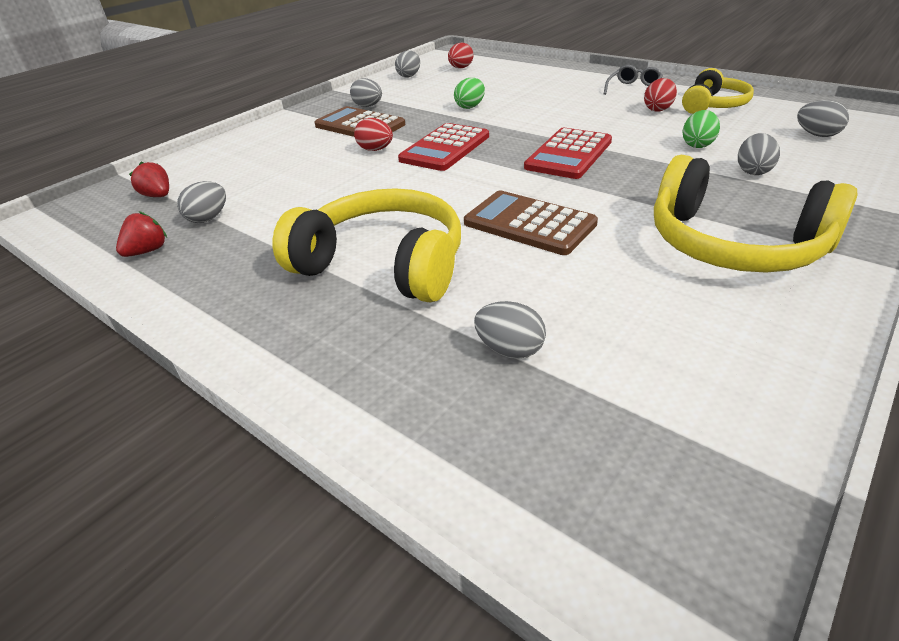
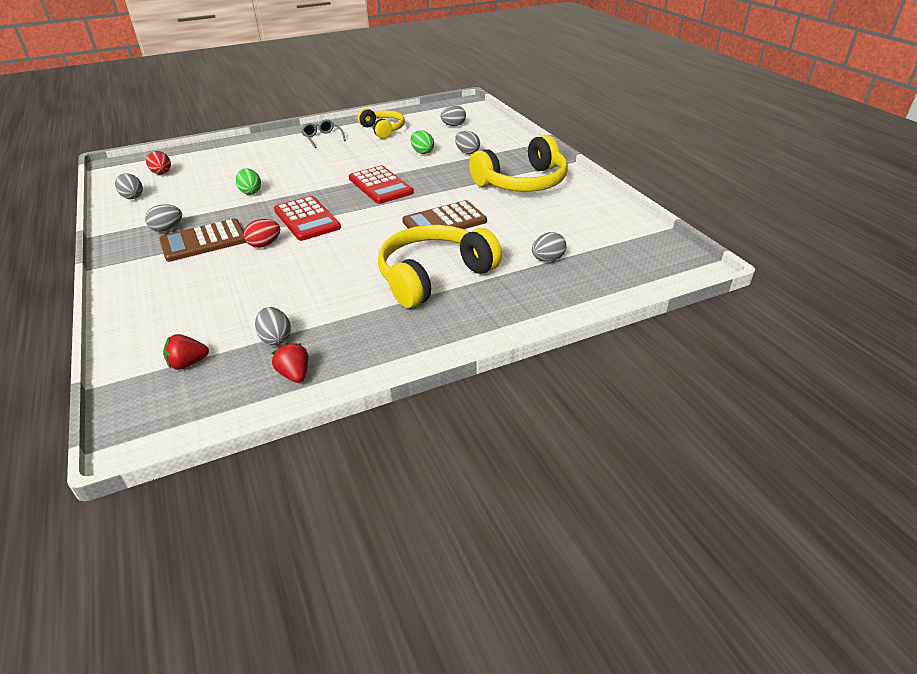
camera: 65 degrees left, 0 degrees up
(658, 109) = (363, 143): red egg -> none

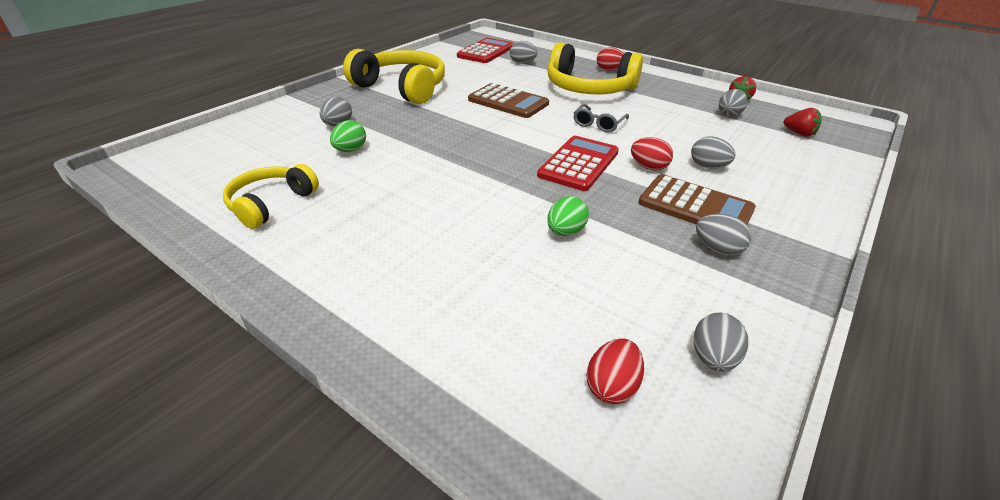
camera: 120 degrees left, 0 degrees up
(322, 138) = (328, 252): grey glasses -> grey glasses (598, 124)
(380, 186) = (465, 148): red calculator -> red calculator (485, 51)
(453, 125) = (240, 153): grey egg -> grey egg (708, 167)
(476, 314) = (609, 70): none -> red egg

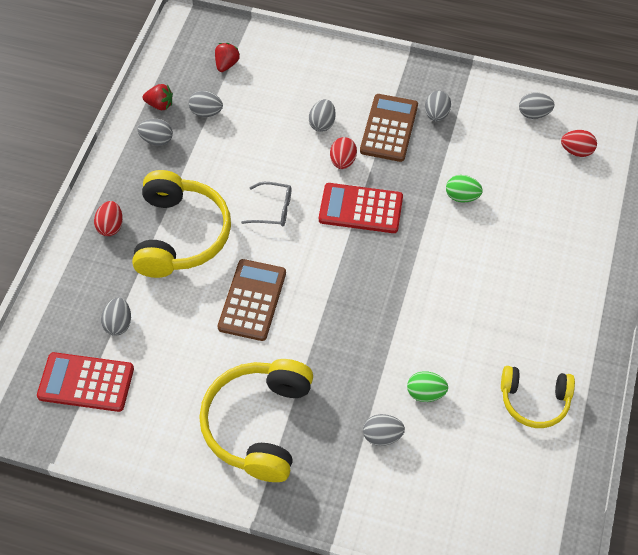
camera: 110 degrees left, 20 degrees up
(695, 93) = (157, 140): none -> grey egg

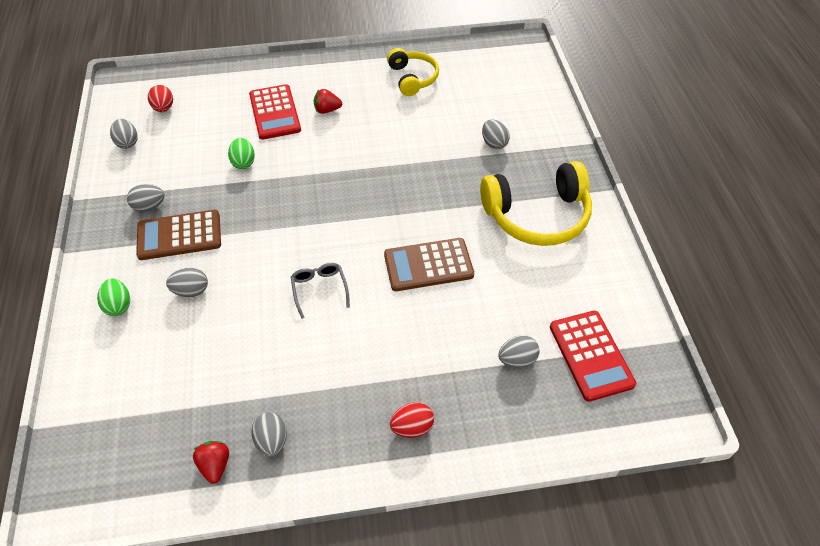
camera: 115 degrees left, 5 degrees down
(181, 235) = (388, 354): yellow headphones -> none
(206, 112) = (211, 407): grey egg -> none
(226, 64) = (125, 420): red strawberry -> red strawberry (327, 110)
(342, 161) = (236, 257): red egg -> none
(360, 209) = (288, 224): red calculator -> red calculator (275, 112)
(425, 393) = (443, 131): green egg -> green egg (118, 305)

